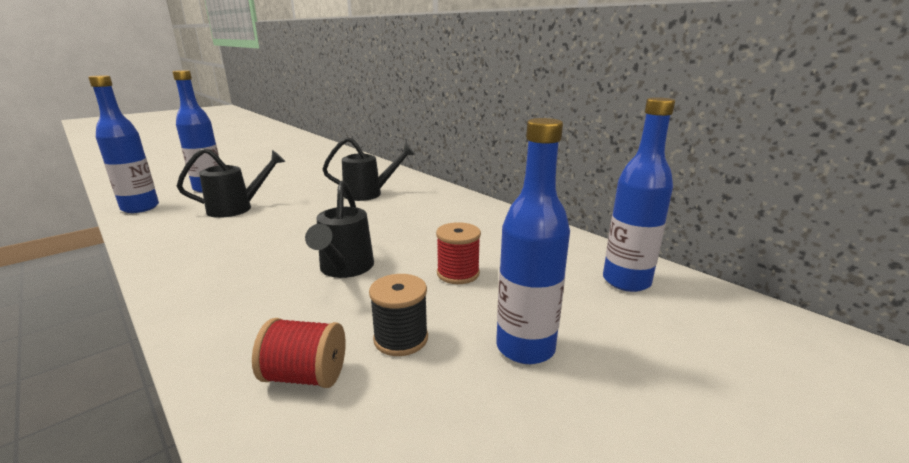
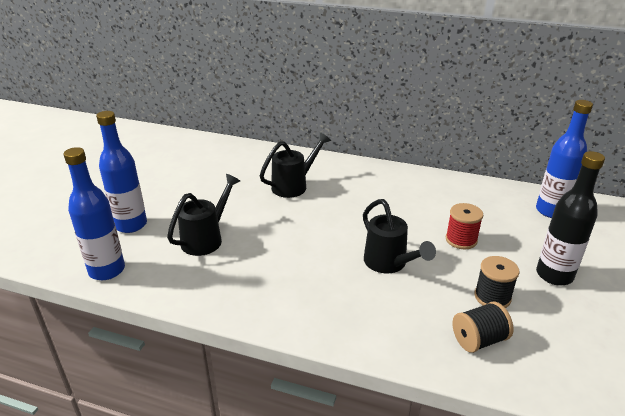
camera: 30 degrees left, 10 degrees up
(305, 376) = (479, 340): red spool -> black spool
(525, 347) = (554, 275): blue bottle -> black bottle

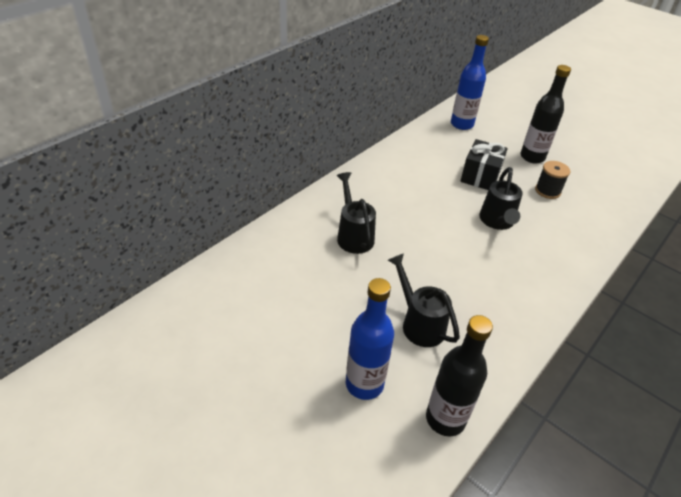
camera: 70 degrees left, 10 degrees up
(107, 270) = (445, 419): blue bottle -> black bottle
(389, 263) = (497, 221): black watering can -> black watering can turned 105 degrees clockwise
(461, 240) = (480, 176): red spool -> black gift
(479, 340) = (587, 214): black spool -> none

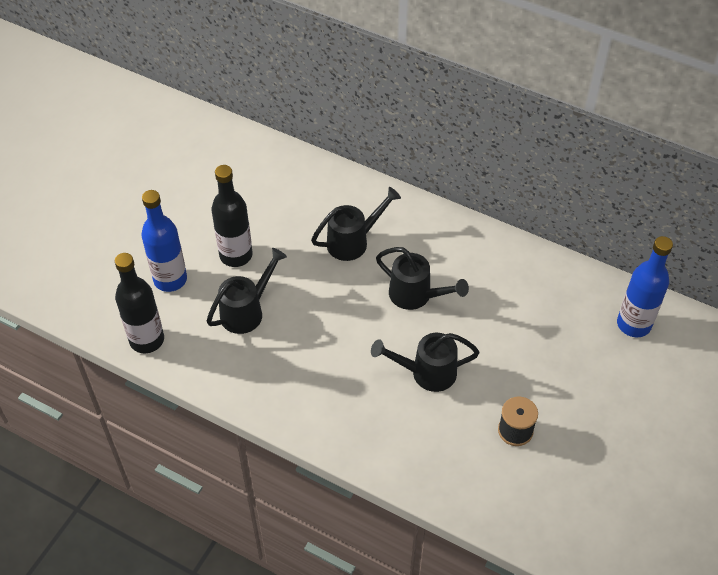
camera: 80 degrees right, 10 degrees up
(420, 212) = (415, 295): none -> black watering can
(480, 176) = (514, 352): black gift -> none
(532, 157) = (590, 414): black bottle -> black bottle (236, 255)

